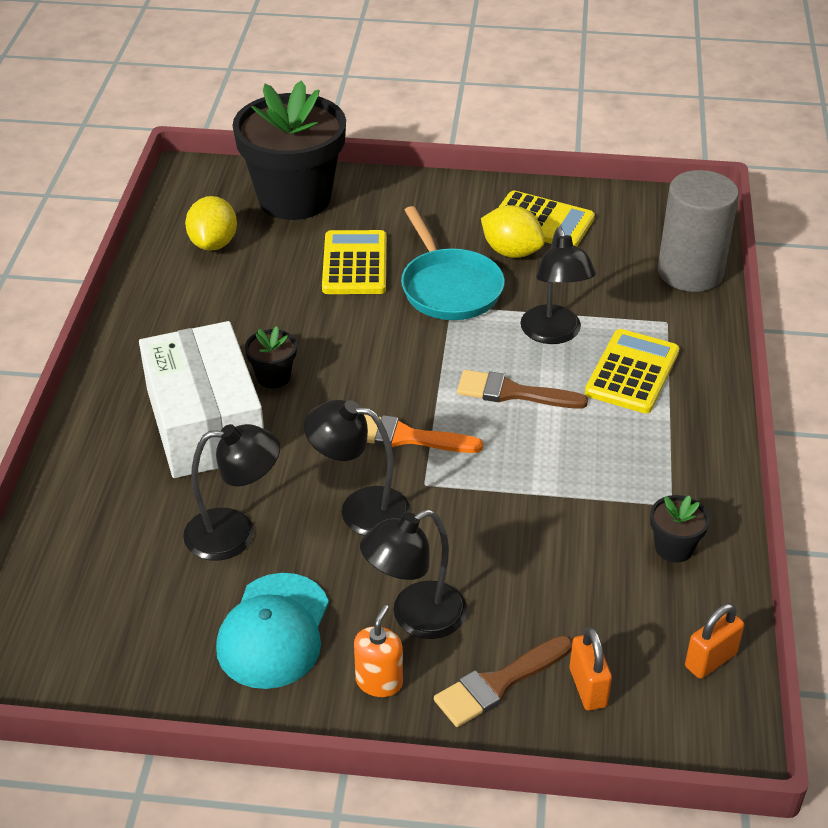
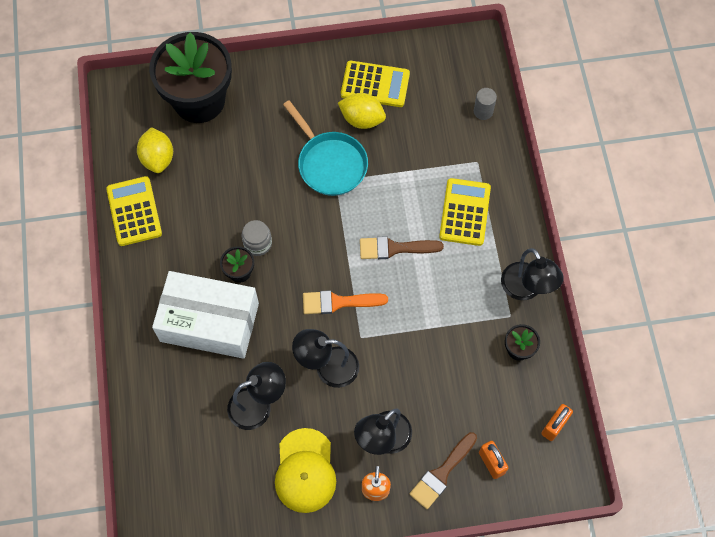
camera: 15 degrees left, 25 degrees up
(205, 423) = (209, 322): white box -> white box turned 45 degrees counterclockwise
(274, 631) = (305, 471): turquoise cap -> yellow cap
(312, 351) = (257, 243): none -> grey jar
(355, 264) = (260, 155): yellow calculator -> yellow calculator (134, 211)
(554, 334) = (408, 190): black lamp -> black lamp (526, 289)
(690, 272) = (483, 111): grey cylinder -> grey cylinder, size x0.45

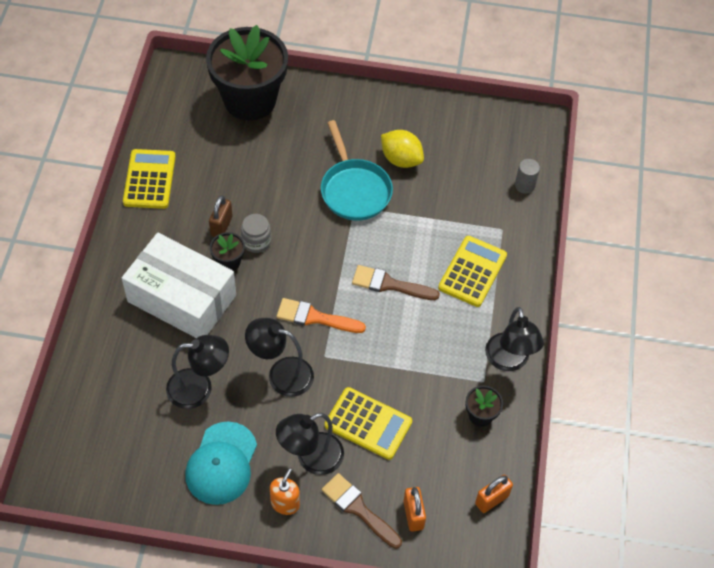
camera: 15 degrees right, 10 degrees down
(158, 158) = (190, 140): yellow lemon -> none
(219, 238) = (221, 226): none -> brown padlock
(305, 471) = (221, 463): yellow cap -> turquoise cap
(375, 84) = (425, 132): yellow calculator -> yellow calculator (368, 424)
(442, 473) = (358, 509): brown brush -> brown brush turned 75 degrees clockwise

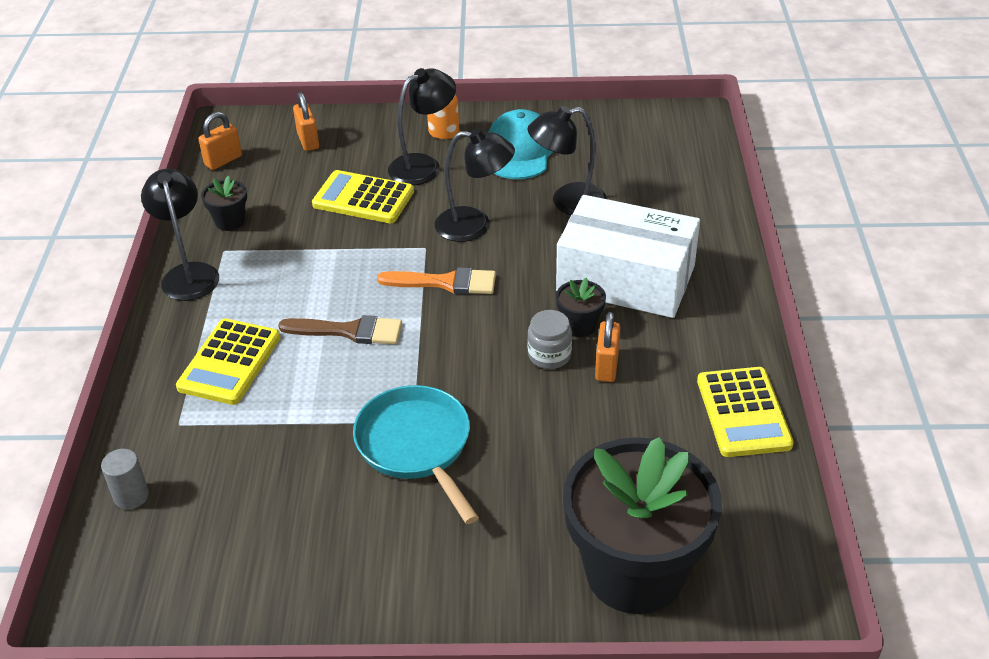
camera: 175 degrees right, 15 degrees down
(221, 226) = (607, 366): brown padlock -> orange padlock
(358, 509) = (366, 138): brown brush -> none
(401, 159) = (343, 507): yellow lemon -> none

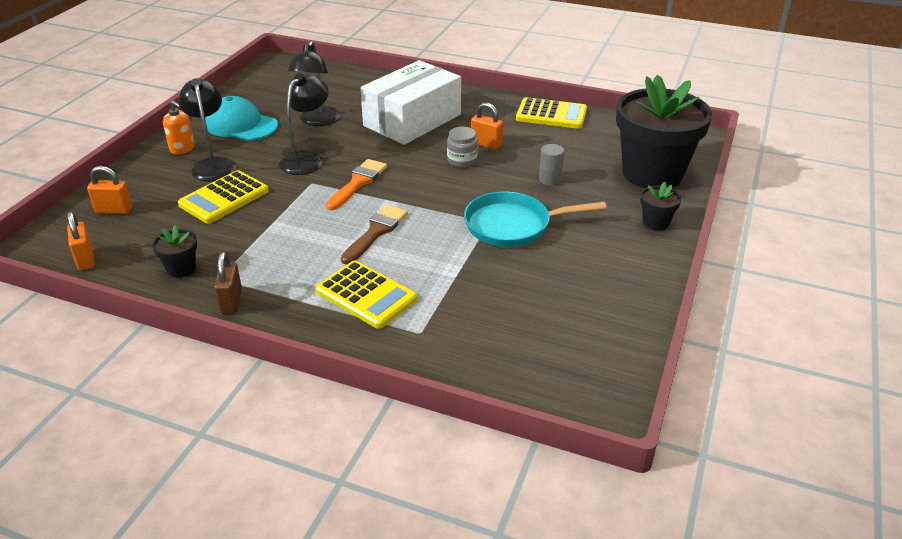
camera: 70 degrees left, 5 degrees down
(131, 496) = (487, 369): grey cylinder -> grey cylinder (550, 179)
(189, 273) = (231, 302): black lamp -> brown padlock
(579, 326) = (443, 144): black flower pot -> black flower pot (655, 223)

